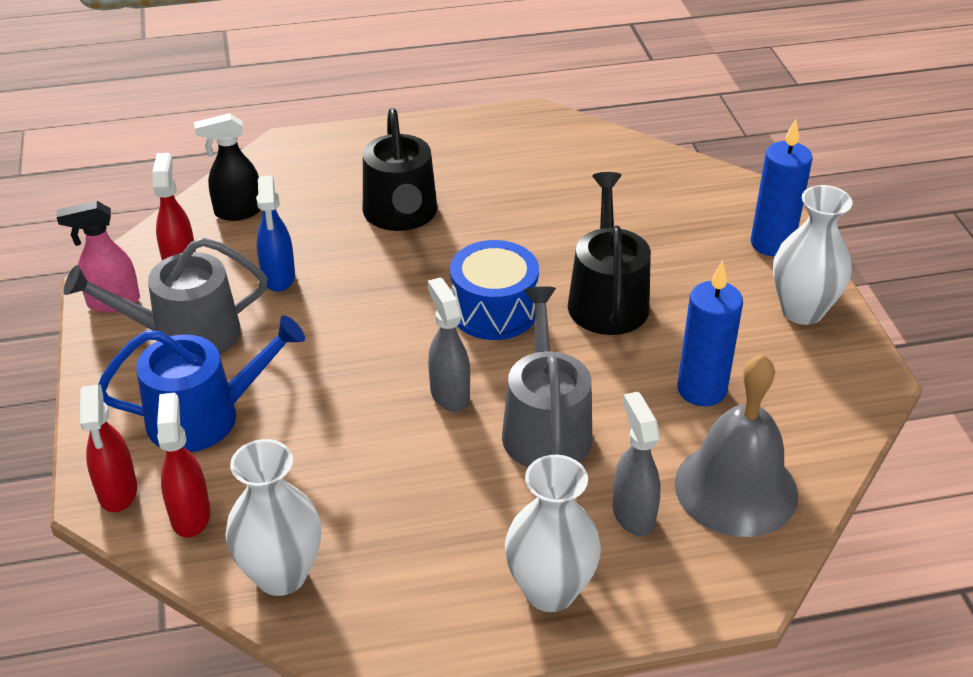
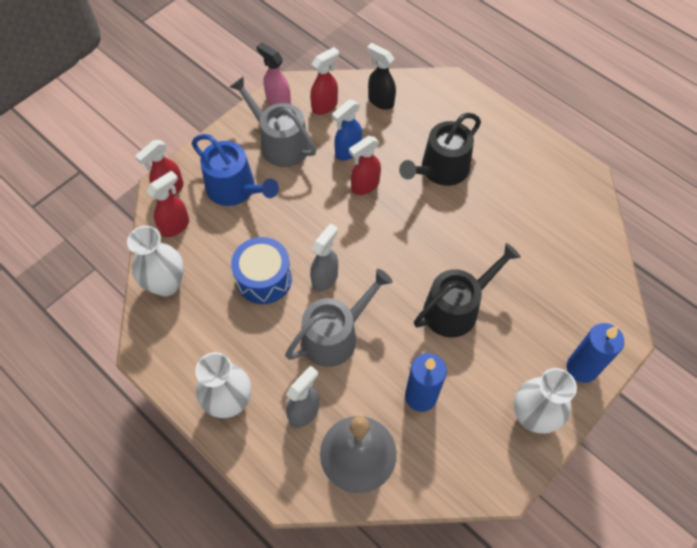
camera: 55 degrees right, 20 degrees up
(349, 288) = (365, 186): none -> red spray bottle
(494, 310) = (402, 259): blue drum -> blue drum (264, 279)

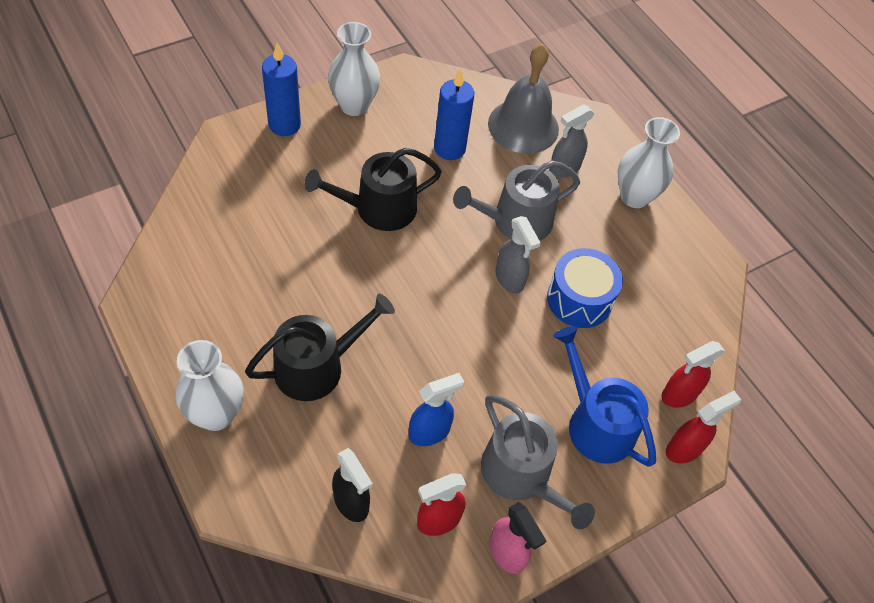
camera: 170 degrees left, 5 degrees down
(166, 284) = (693, 327): white vase -> white vase (216, 414)
(325, 278) = (509, 279): grey spray bottle -> grey spray bottle turned 75 degrees counterclockwise
(365, 186) = (425, 375): red spray bottle -> none

